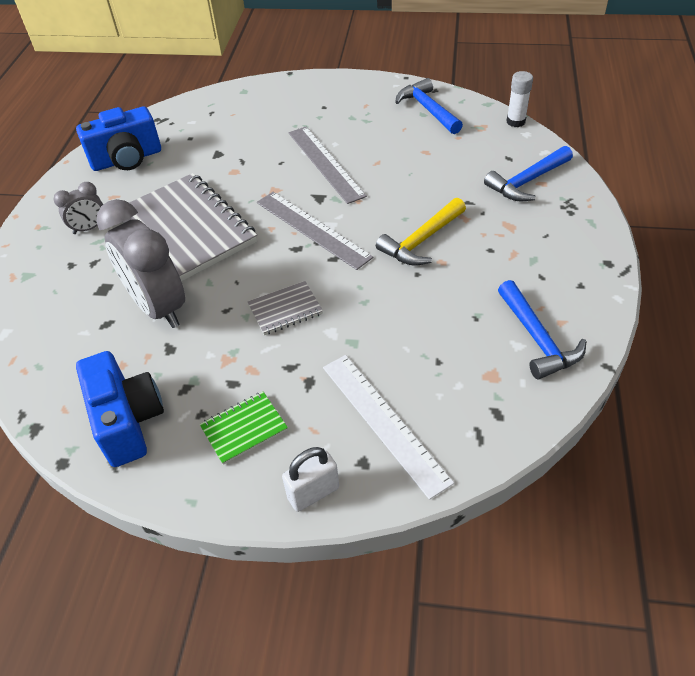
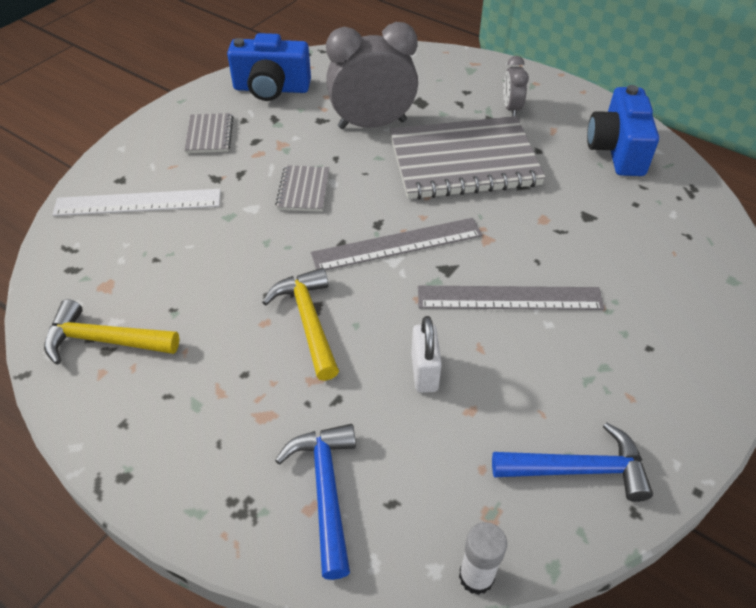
camera: 115 degrees right, 0 degrees up
(244, 428) = (209, 135): green notebook -> grey notebook
(313, 493) = (126, 149): white padlock -> white padlock (424, 372)
(537, 339) = (104, 340): blue hammer -> yellow hammer

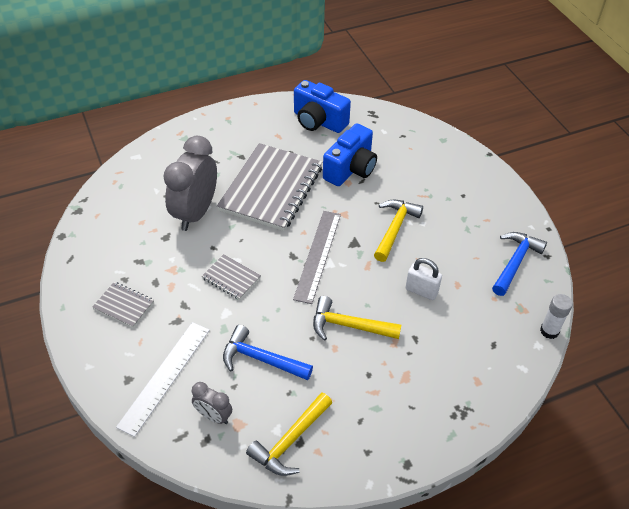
camera: 60 degrees left, 0 degrees up
(271, 89) = (102, 248): blue camera -> blue camera (350, 169)
(326, 491) = (471, 369): blue hammer -> blue hammer (261, 359)
(509, 298) = (395, 229): grey ruler -> yellow hammer
(511, 108) = (242, 142): grey clock -> grey clock (213, 416)

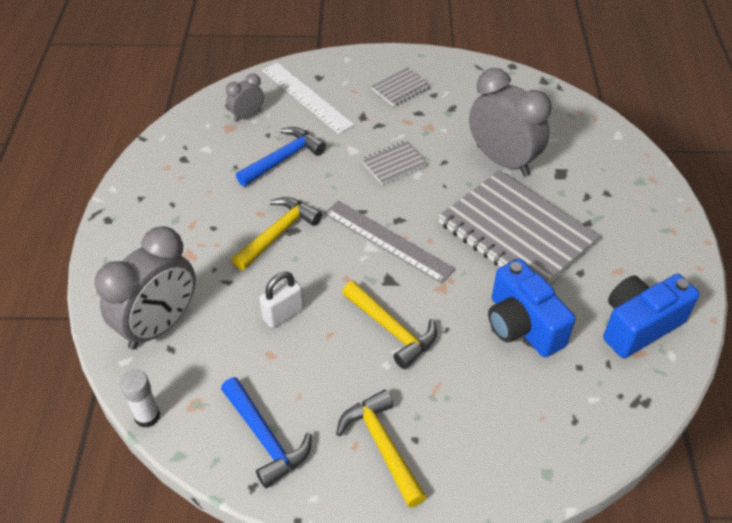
camera: 115 degrees right, 0 degrees up
(290, 441) = (189, 153): yellow hammer -> yellow hammer (382, 446)
(481, 362) = (159, 325): none -> grey clock

